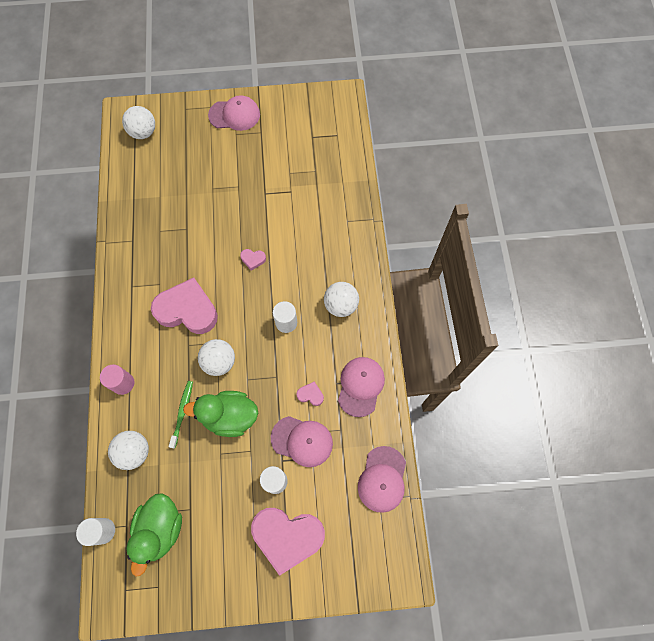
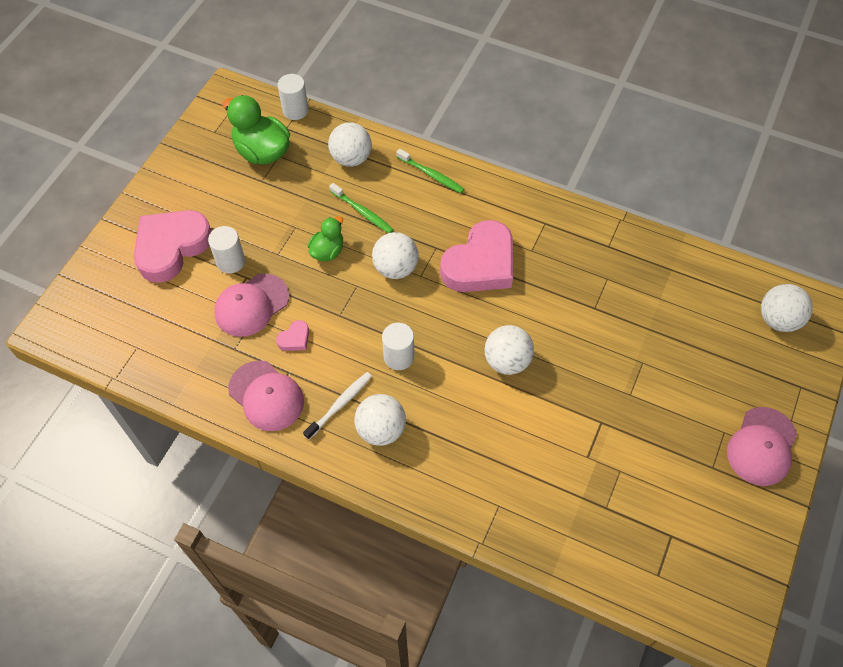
camera: 120 degrees right, 10 degrees down
(123, 383) = (431, 175): pink cylinder -> green toothbrush
(229, 416) = (327, 251): green duck -> green duck, size x0.59
(253, 259) = (507, 361): pink heart -> white ball
(339, 338) = (340, 405): none -> white toothbrush
(382, 479) = (153, 361): pink cap -> none

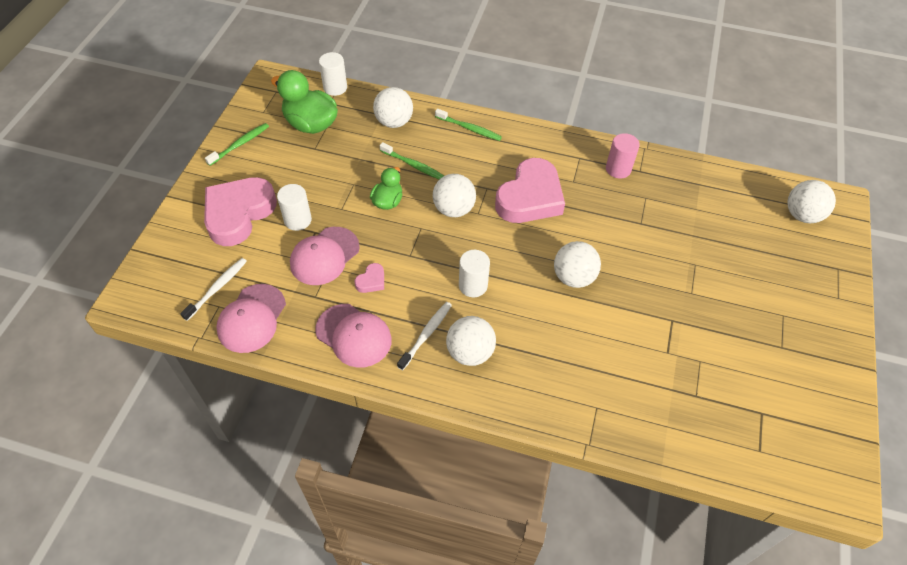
camera: 10 degrees left, 5 degrees down
(138, 327) = (217, 288): none -> white toothbrush
(184, 168) = (240, 144): none -> green toothbrush
(584, 241) = (618, 169): none -> pink cylinder
(762, 446) = (819, 323): pink cap -> pink cap (252, 318)

